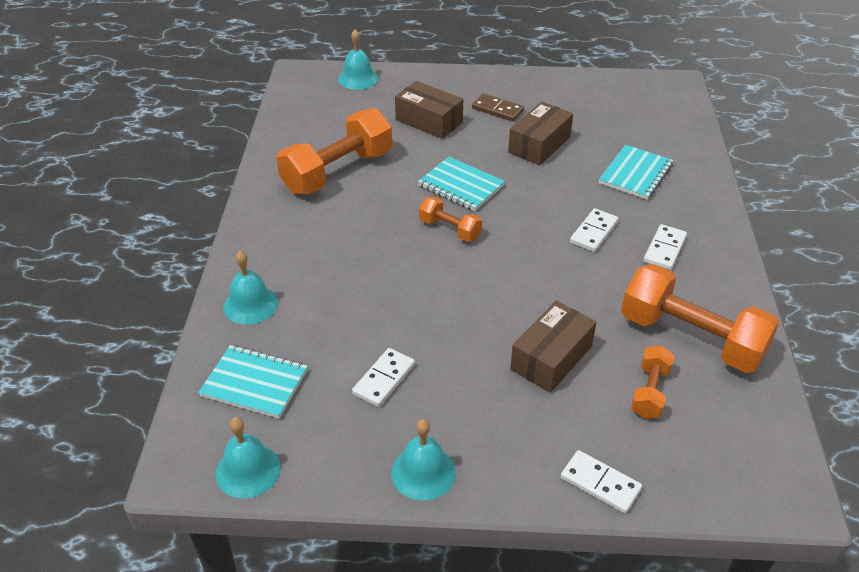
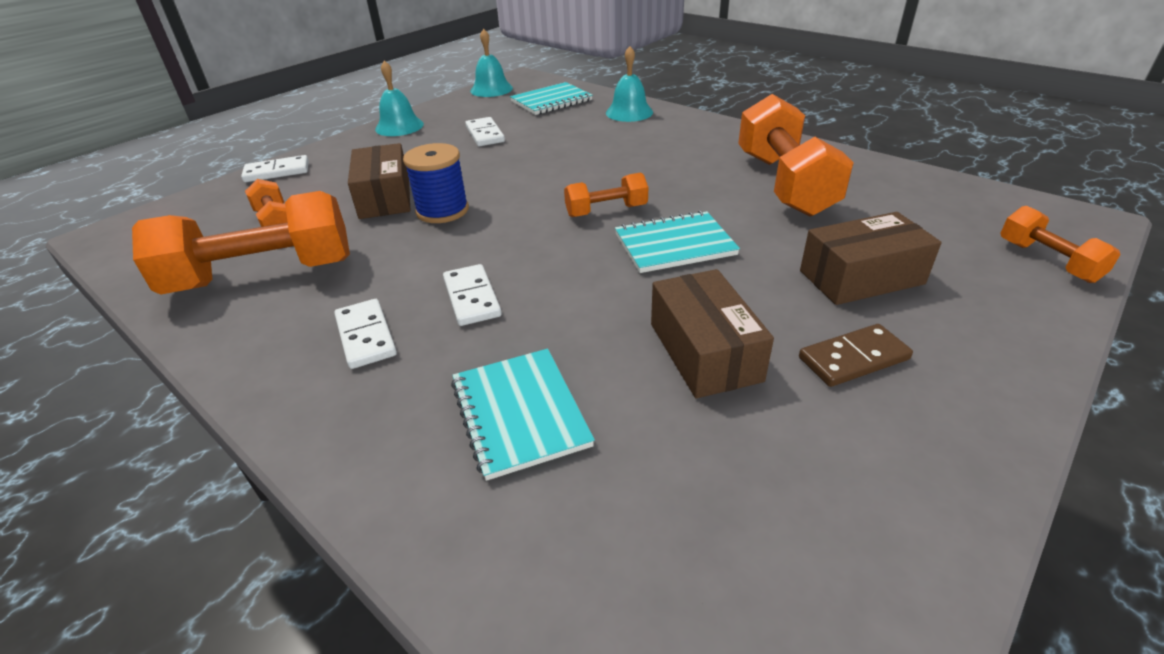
camera: 130 degrees right, 5 degrees down
(358, 78) = (1047, 261): turquoise bell -> orange dumbbell
(532, 308) = (442, 210): none -> blue spool

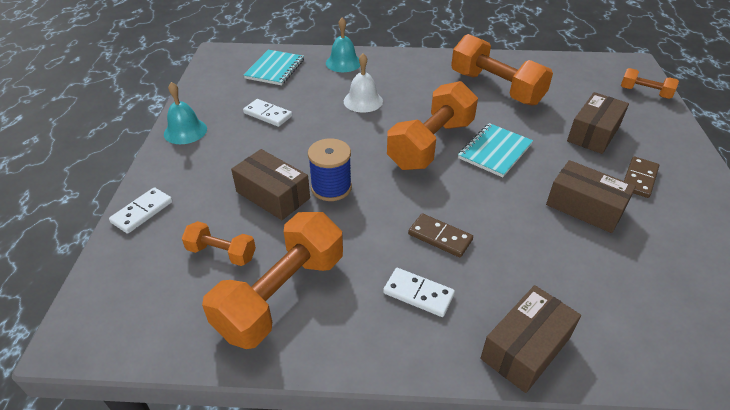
camera: 40 degrees left, 5 degrees up
(379, 452) = (526, 348): none -> brown box
(472, 298) = (440, 237): white domino -> brown domino
(491, 89) = (210, 72): turquoise bell -> none
(520, 413) = (556, 286): turquoise notebook -> none
(595, 150) = (363, 101): none -> white bell
(606, 211) = (431, 144): orange dumbbell -> orange dumbbell, size x1.98

